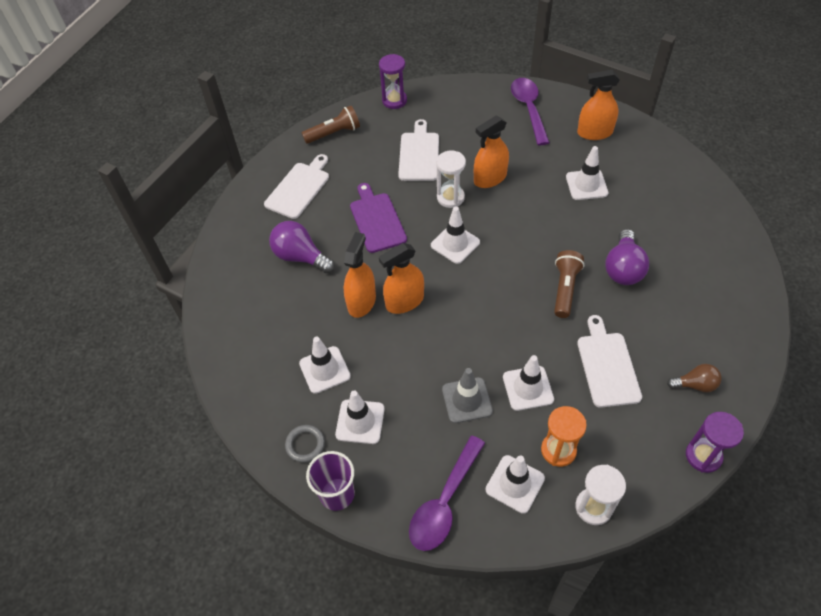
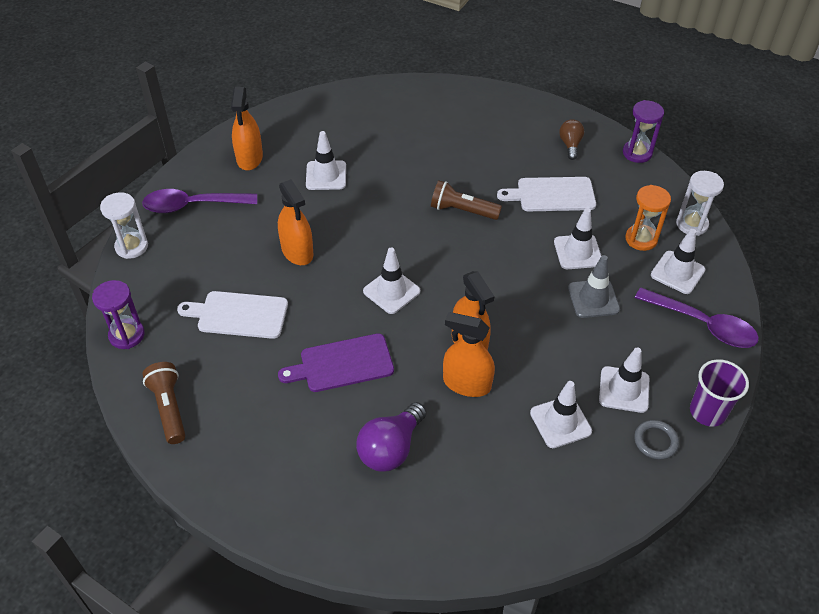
camera: 90 degrees left, 5 degrees down
(299, 188) = (267, 452): white cutting board -> none
(450, 197) = (320, 290): white hourglass -> white hourglass (131, 247)
(623, 268) = (441, 167): purple light bulb -> none

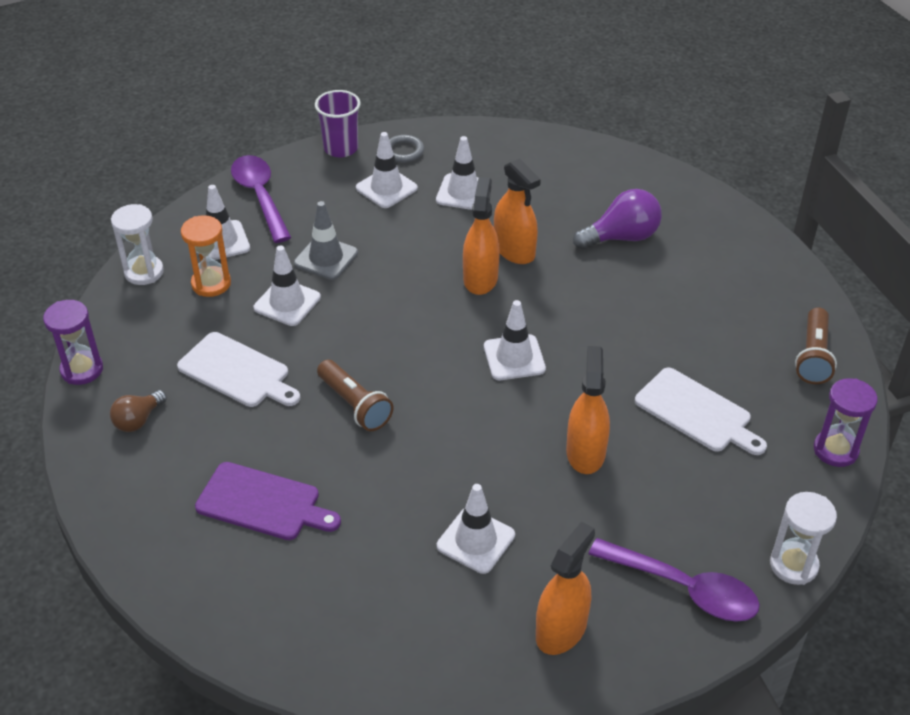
camera: 145 degrees left, 5 degrees down
(342, 364) = (617, 316): purple cutting board -> purple cutting board (263, 503)

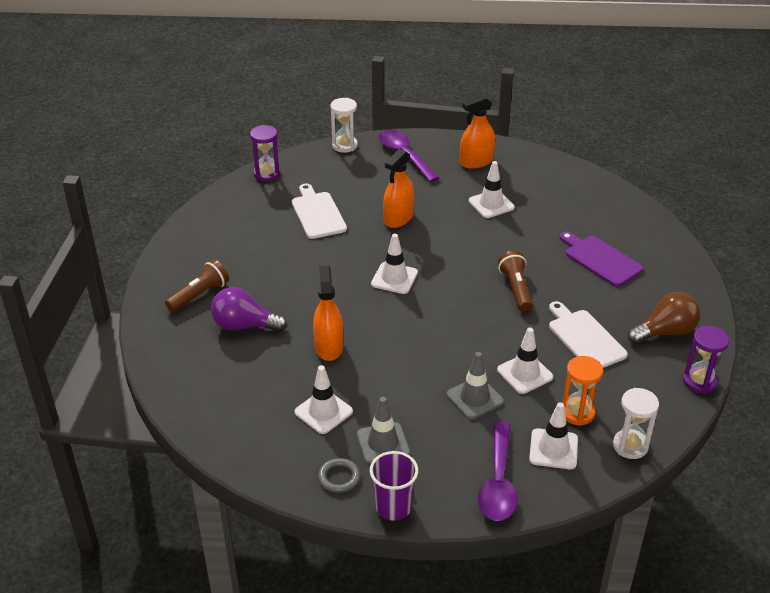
camera: 150 degrees left, 5 degrees down
(138, 420) = (665, 332): brown light bulb -> brown light bulb, size x1.62
(386, 188) = (383, 443): white traffic cone -> grey traffic cone
(480, 278) = (371, 336): orange spray bottle -> none
(813, 356) = (219, 214): brown flashlight -> brown flashlight (199, 295)

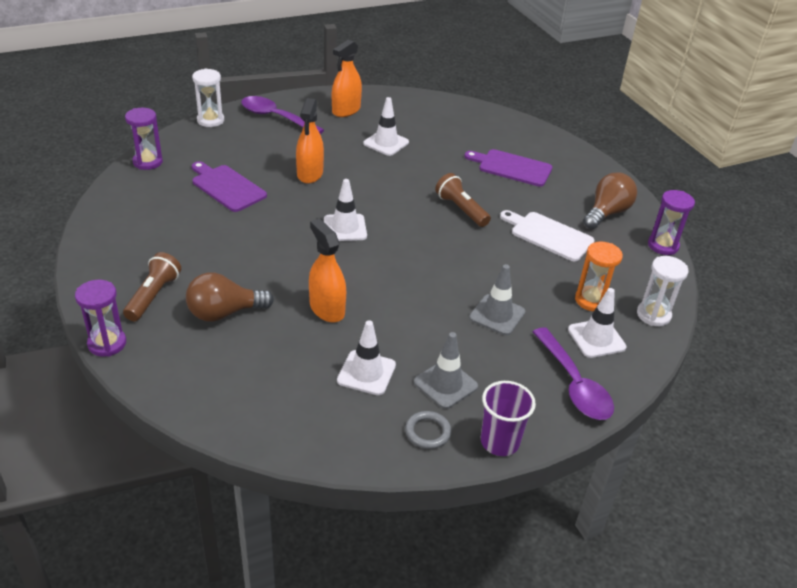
camera: 30 degrees left, 0 degrees up
(143, 324) = (107, 343): none -> purple hourglass
(244, 325) = (224, 313): purple light bulb -> brown light bulb
(317, 213) = (226, 187): white cutting board -> purple cutting board
(525, 373) = (523, 280): white traffic cone -> none

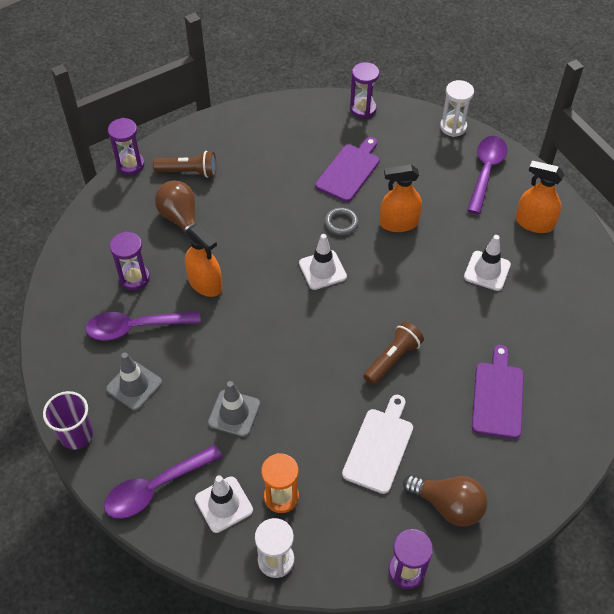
camera: 80 degrees right, 15 degrees up
(294, 364) = (134, 278): none -> purple hourglass
(327, 309) = (205, 283): orange spray bottle -> orange spray bottle turned 90 degrees clockwise
(366, 373) = (135, 327): white traffic cone -> purple spoon
(427, 432) = (79, 382): grey ring -> grey ring (341, 223)

